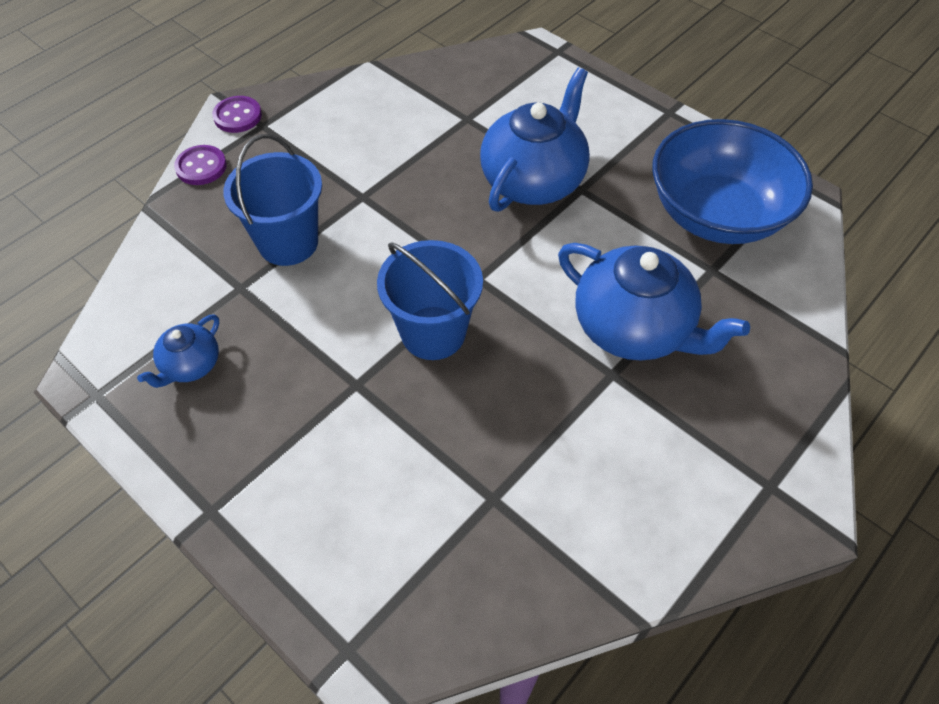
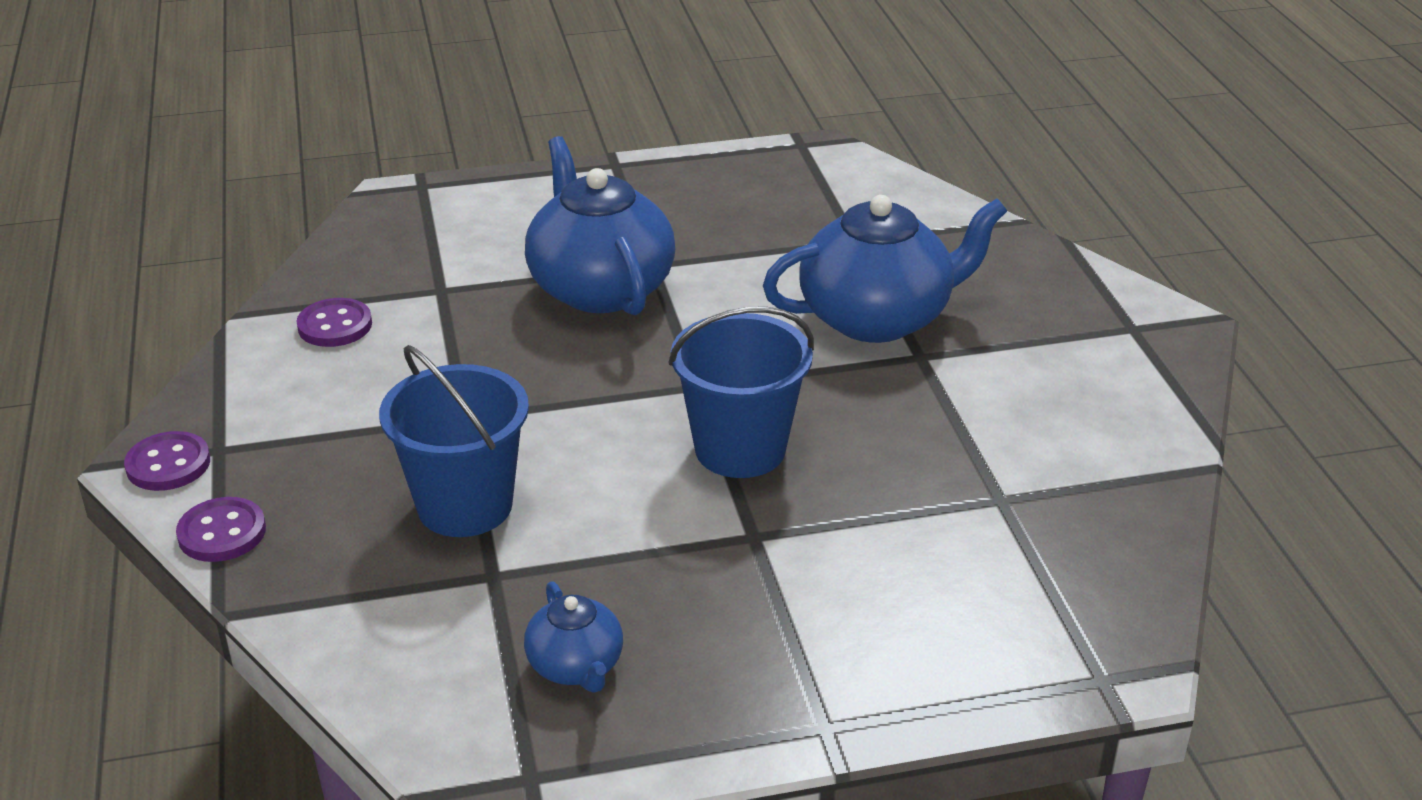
camera: 55 degrees left, 20 degrees down
(397, 100) = (335, 325): none -> purple button
(716, 214) = (788, 204): blue bowl -> none

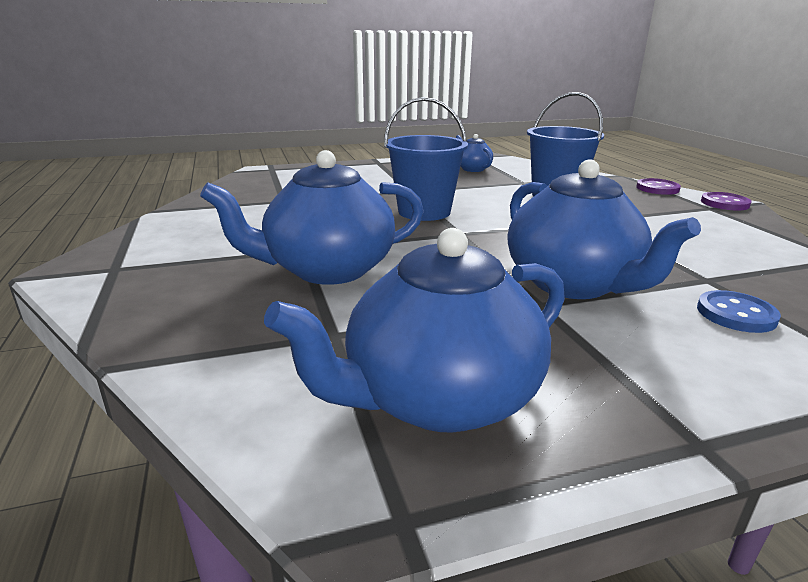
camera: 175 degrees right, 10 degrees down
(335, 325) = (749, 256): purple button -> none
(469, 247) = (736, 314): none -> blue button
(772, 192) = (439, 398): none -> blue teapot

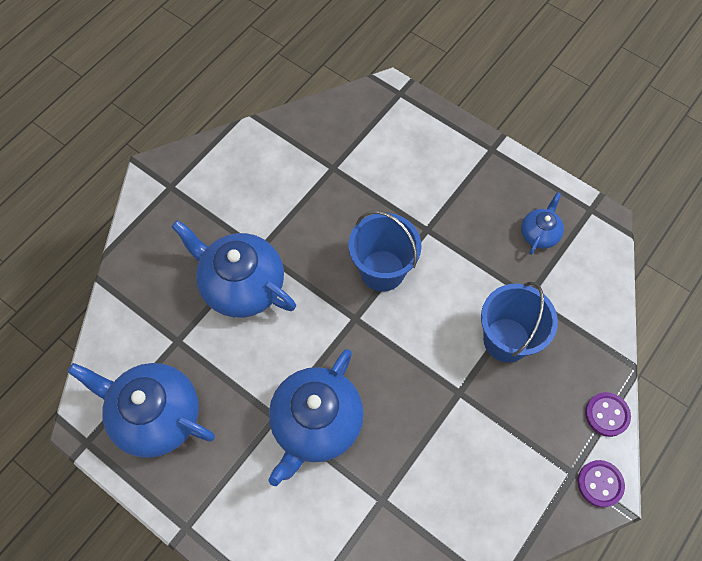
camera: 55 degrees right, 40 degrees up
(736, 314) = (333, 525): blue button -> none

